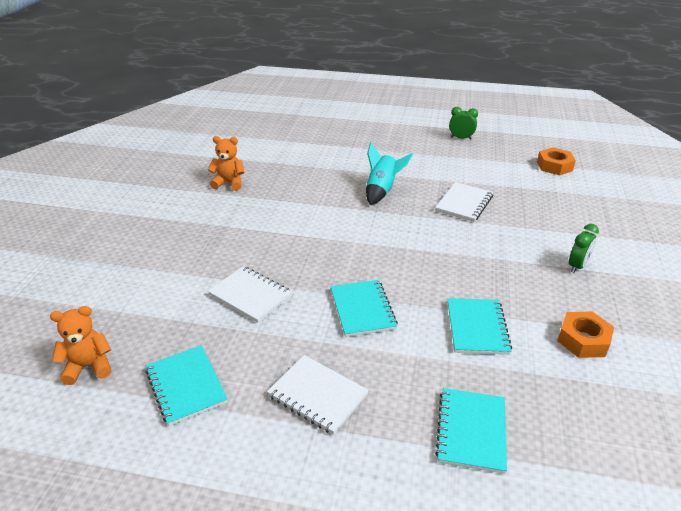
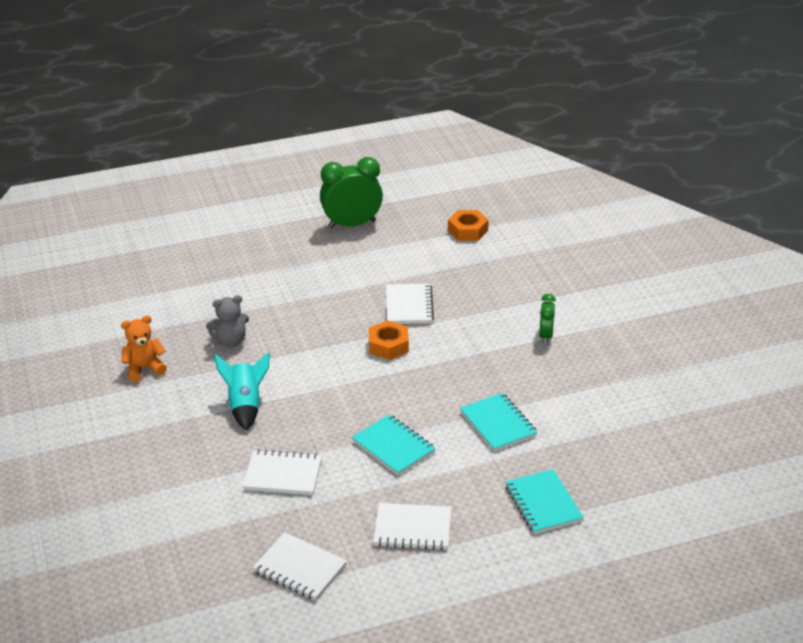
camera: 30 degrees left, 0 degrees up
(88, 366) = (197, 592): orange teddy bear -> none
(186, 386) = (300, 568): turquoise notebook -> white notebook
(304, 184) = (230, 341): none -> grey teddy bear
(382, 190) = (317, 319): turquoise rocket -> turquoise rocket (245, 405)
(461, 138) = (352, 224): green clock -> green clock, size x1.89
(583, 340) = (584, 401): orange nut -> orange nut (388, 345)

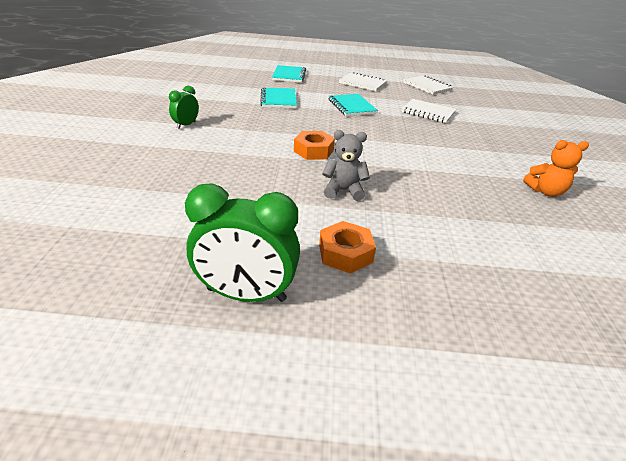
camera: 160 degrees left, 0 degrees up
(230, 341) = (459, 191): grey teddy bear -> grey teddy bear (343, 190)
(245, 405) = (449, 146): turquoise rocket -> none
(409, 306) = (269, 172): white notebook -> none
(467, 230) = (112, 229): orange nut -> orange nut (345, 253)

